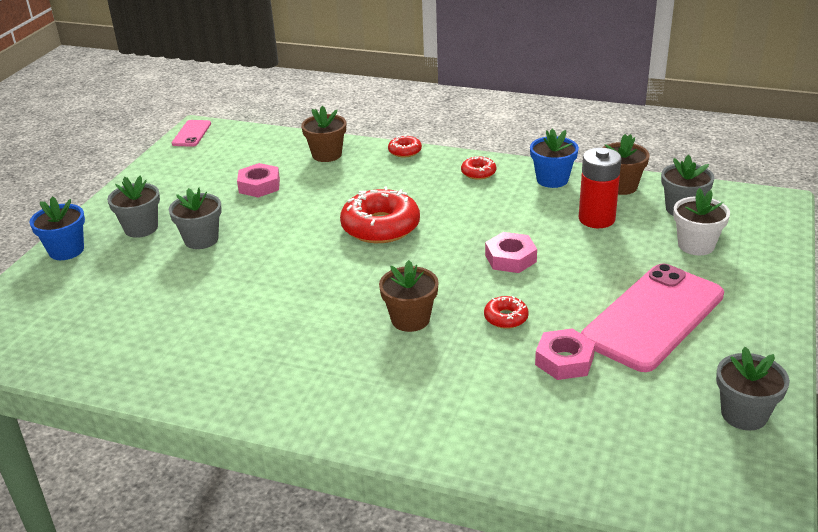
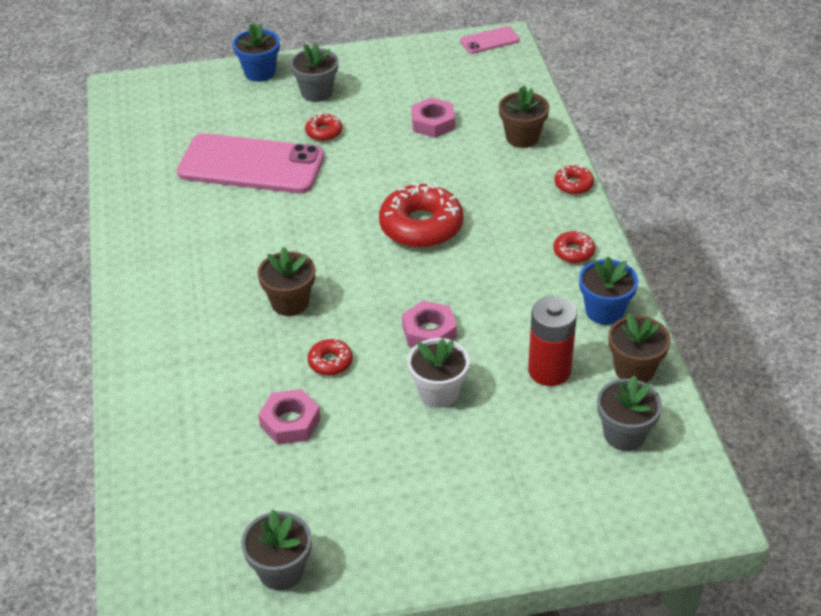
camera: 60 degrees right, 10 degrees up
(201, 239) = (324, 132): grey flower pot -> red donut
(653, 317) = (396, 465): pink phone -> pink phone (251, 165)
(696, 245) = (554, 465): white flower pot -> white flower pot (438, 392)

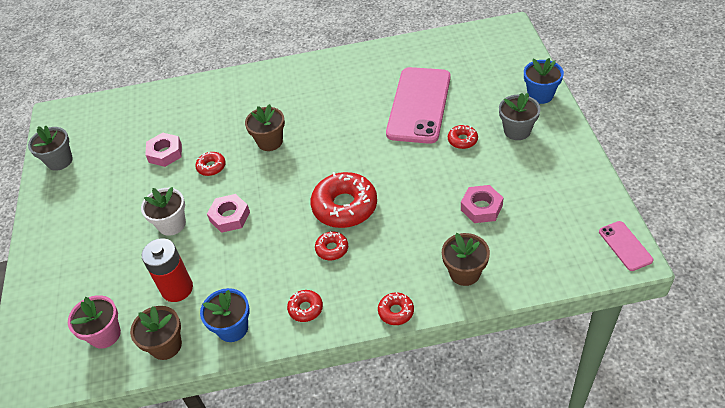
camera: 95 degrees right, 5 degrees up
(487, 234) = (332, 249): none -> red donut
(624, 434) = (105, 334): grey flower pot -> pink flower pot

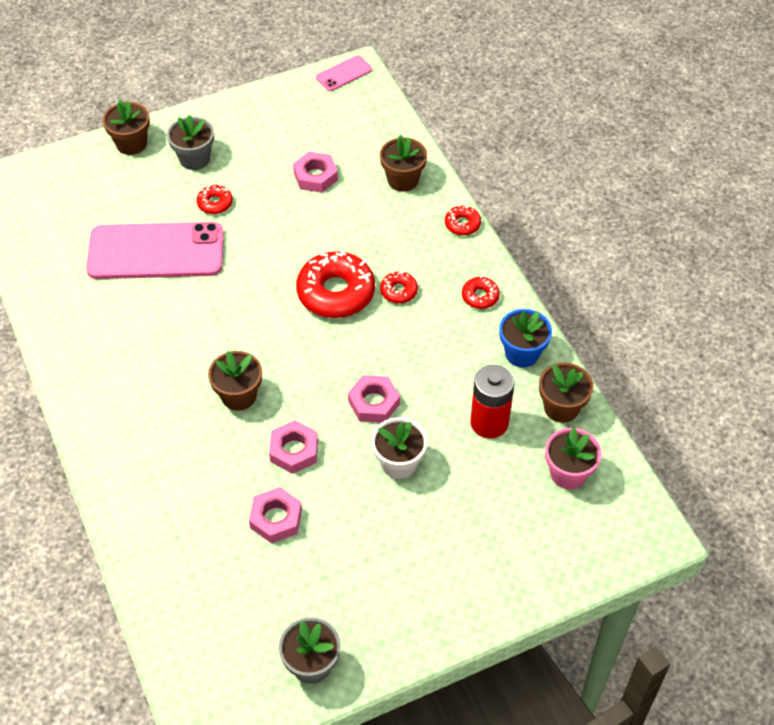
camera: 110 degrees left, 5 degrees up
(211, 167) = (294, 450): red donut -> pink nut
(540, 95) = (131, 144): blue flower pot -> brown flower pot

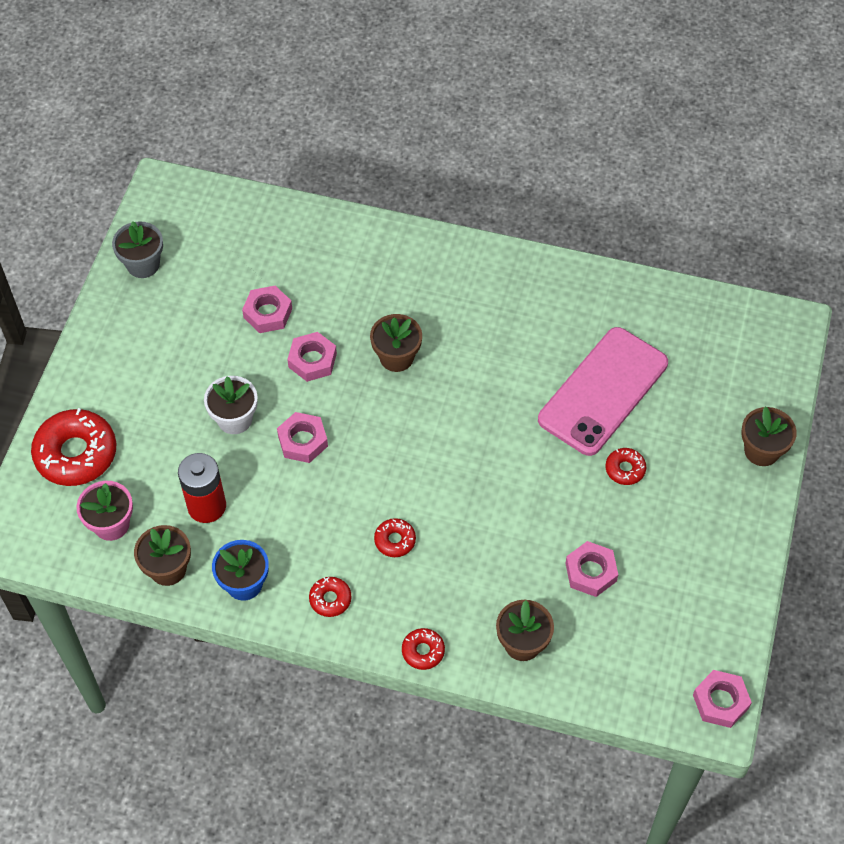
camera: 130 degrees right, 5 degrees up
(194, 158) = (698, 488): grey flower pot -> none
(336, 292) = (437, 492): red donut -> red donut (76, 454)
(344, 74) = (720, 701): pink phone -> pink nut

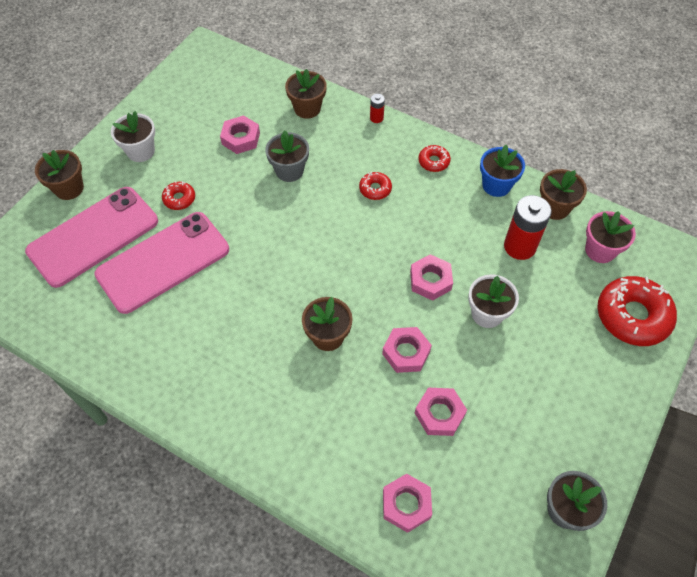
camera: 165 degrees left, 0 degrees up
(423, 651) = (376, 118): red donut -> red battery
(509, 540) = (289, 171): none -> grey flower pot
(696, 401) = (93, 236): none -> pink phone
(707, 521) = (141, 151): none -> white flower pot
(720, 701) = (197, 54): pink nut -> pink nut (406, 504)

